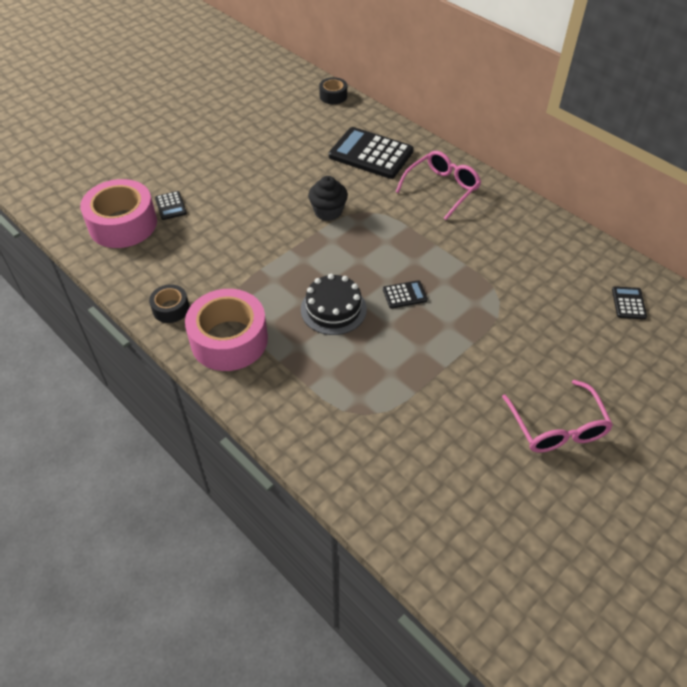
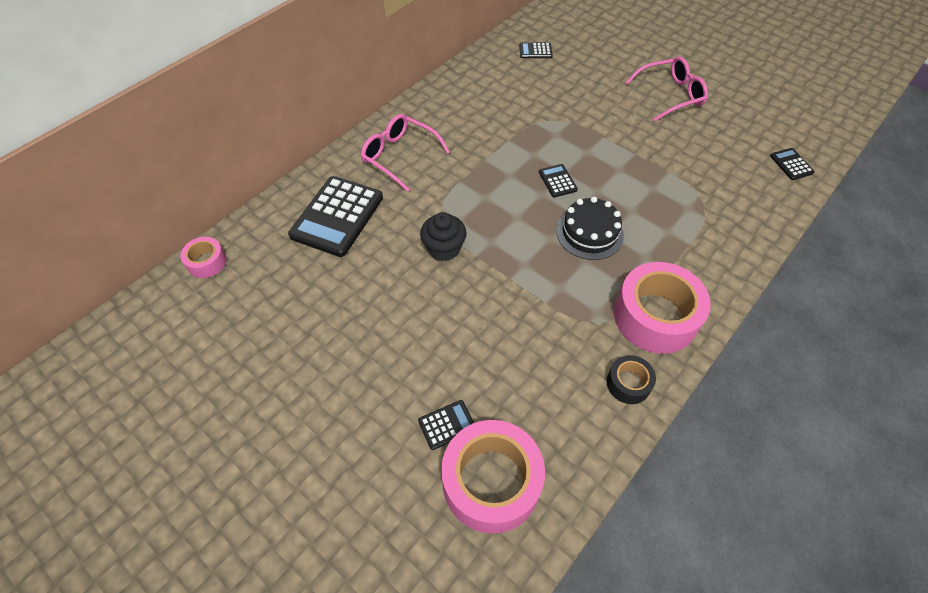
camera: 95 degrees left, 5 degrees up
(333, 96) = (206, 262): black tape -> pink tape
(424, 532) = (791, 164): none -> black calculator

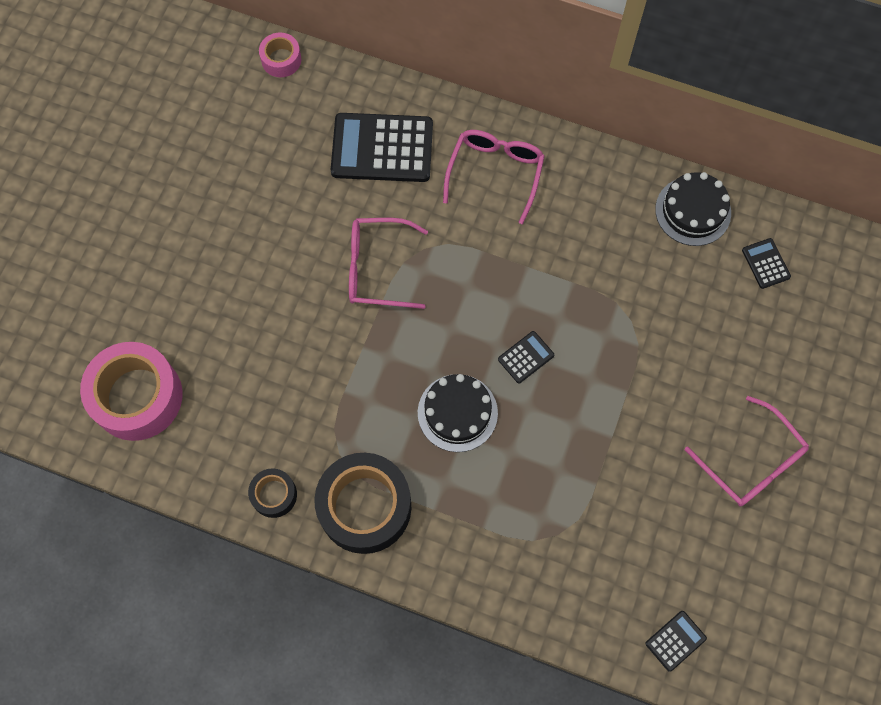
camera: 70 degrees right, 15 degrees up
(444, 249) = (378, 268): black cupcake -> pink glasses
(447, 425) = (179, 342): black calculator -> none
(483, 70) = (693, 211): none -> black cake
(655, 316) = (365, 507): pink tape -> black tape

